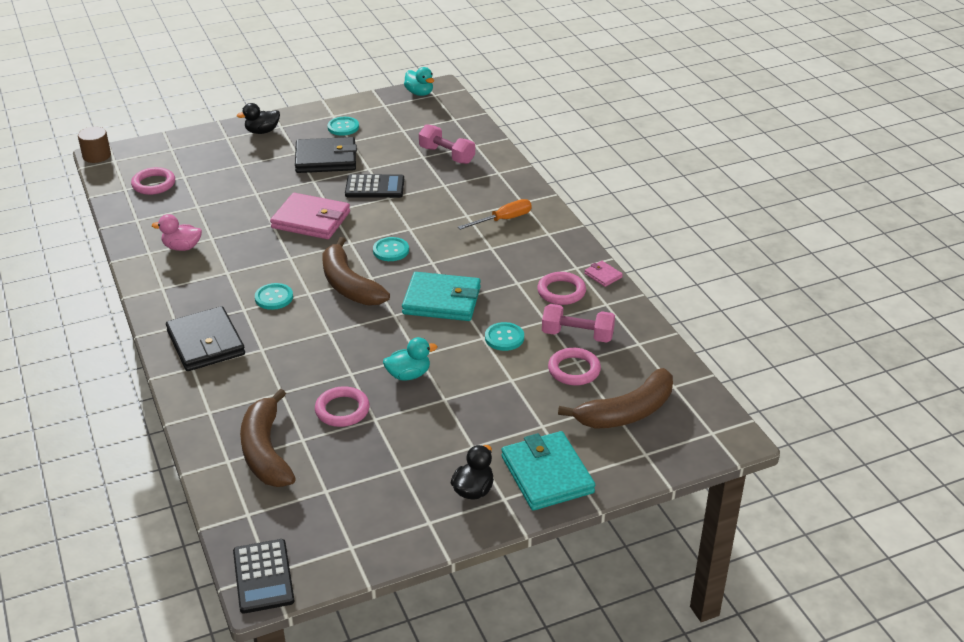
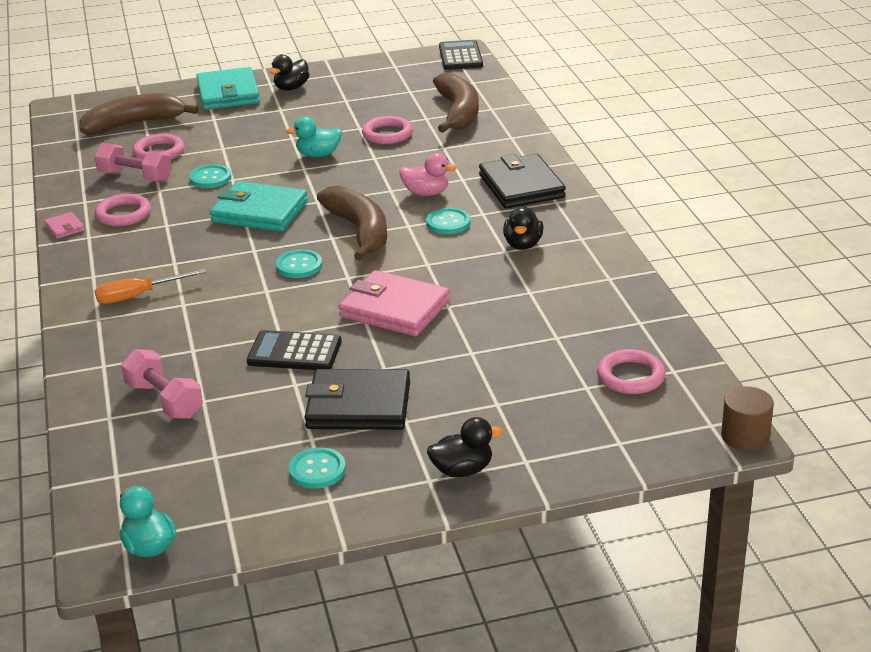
camera: 170 degrees left, 5 degrees down
(182, 247) = (567, 282): pink duck -> pink duck (426, 193)
(212, 279) = (523, 245): none -> black duck

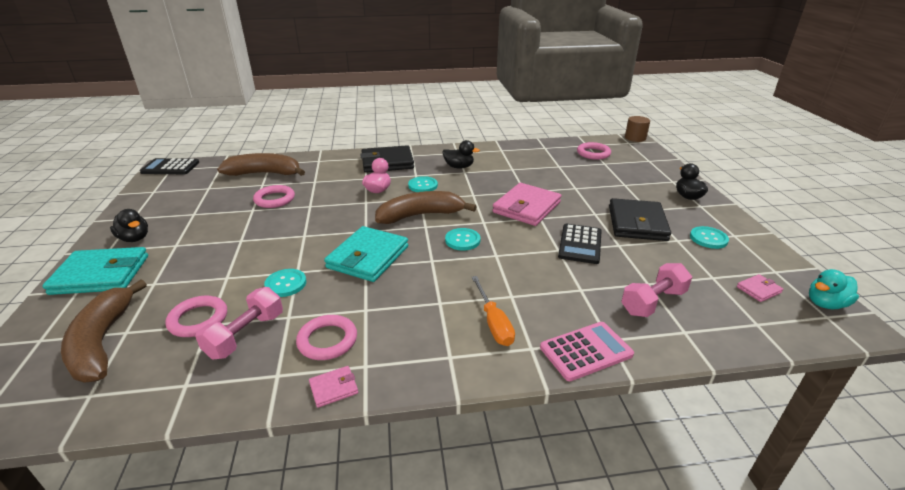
camera: 85 degrees left, 0 degrees up
(88, 350) = (586, 351): none -> pink calculator
(184, 492) = (758, 290): none -> pink wallet
(318, 155) = (285, 228): turquoise duck -> none

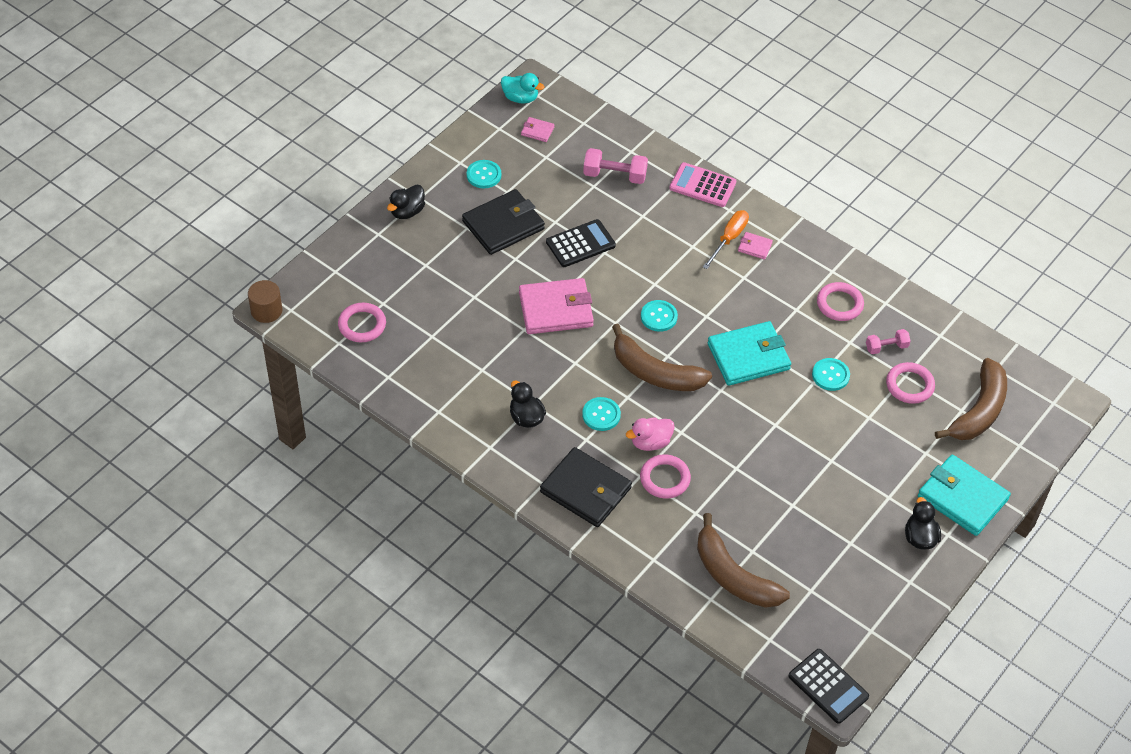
camera: 135 degrees left, 20 degrees up
(245, 335) = (886, 347): pink dumbbell -> pink dumbbell, size x0.63
(274, 199) = (760, 508): pink ring -> pink ring (665, 479)
(334, 388) = (860, 271): pink wallet -> pink wallet (754, 247)

